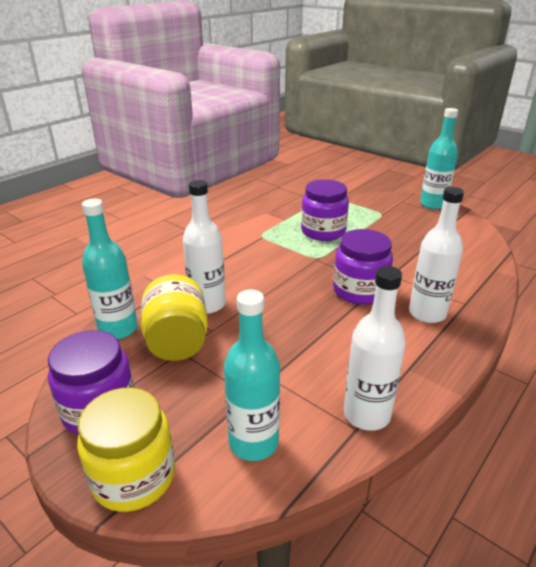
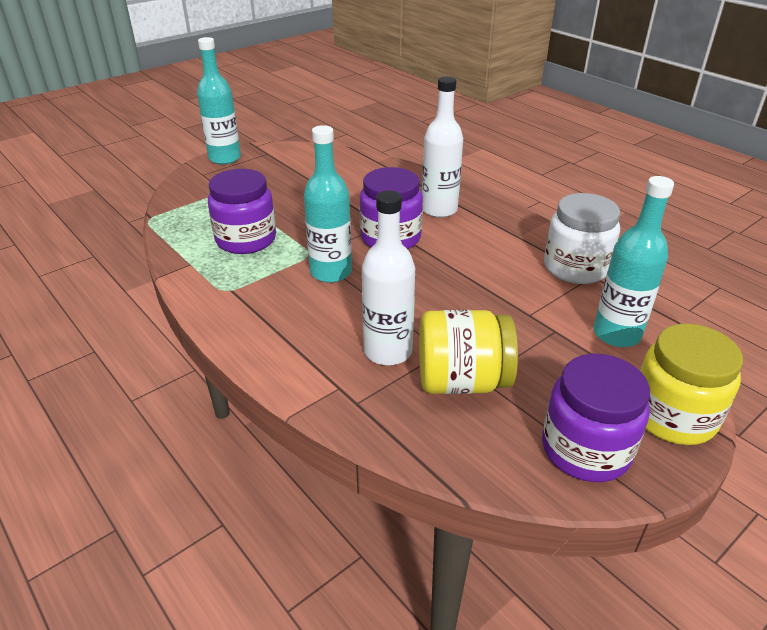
camera: 80 degrees left, 5 degrees up
(118, 329) = (427, 440): turquoise bottle -> turquoise bottle (331, 272)
(366, 414) = (575, 268): white bottle -> white jar

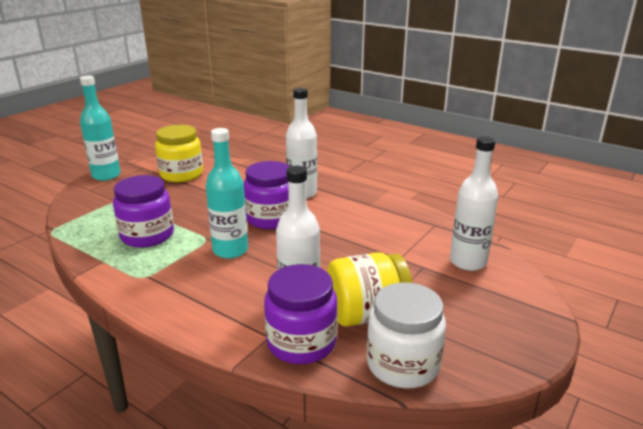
camera: 15 degrees left, 10 degrees down
(575, 268) = (420, 220): white jar -> white jar (402, 364)
(585, 449) = (477, 346): purple jar -> purple jar (301, 342)
(616, 334) = (468, 262): turquoise bottle -> white bottle
(672, 416) = (528, 311): yellow jar -> yellow jar (181, 174)

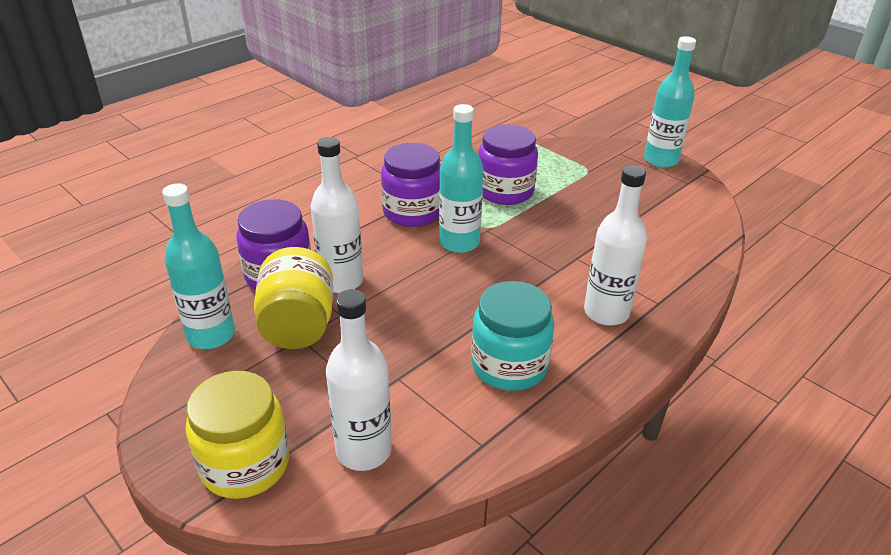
camera: 100 degrees right, 10 degrees up
(181, 174) = (668, 211): yellow jar -> yellow jar (245, 464)
(270, 218) = (530, 277): purple jar -> purple jar (412, 212)
(366, 220) = (509, 365): none -> turquoise jar
(402, 364) = (211, 335): white jar -> turquoise bottle

